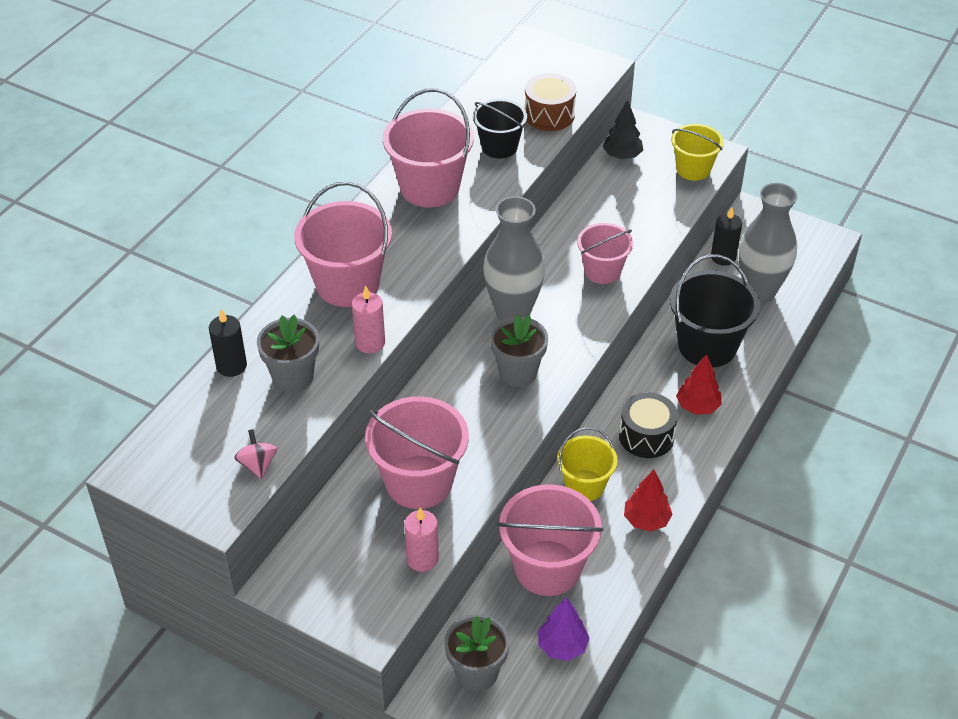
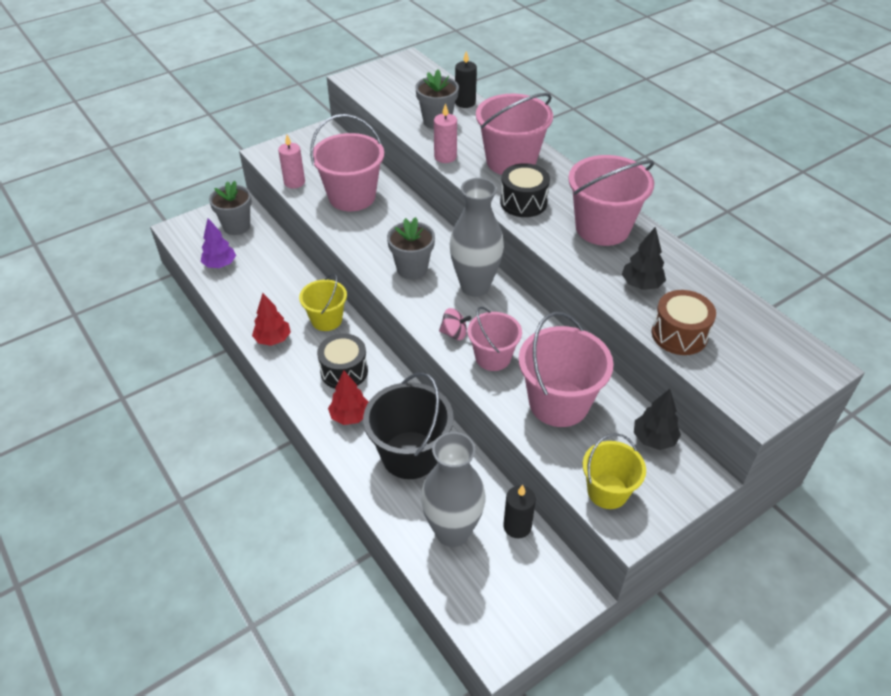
camera: 115 degrees right, 0 degrees up
(257, 465) = (377, 96): pink spinning top -> pink spinning top (454, 333)
(421, 253) = (523, 202): none -> black drum
(499, 147) = (641, 284): black bucket -> black tree
(547, 568) = (278, 278): pink bucket -> pink bucket (559, 403)

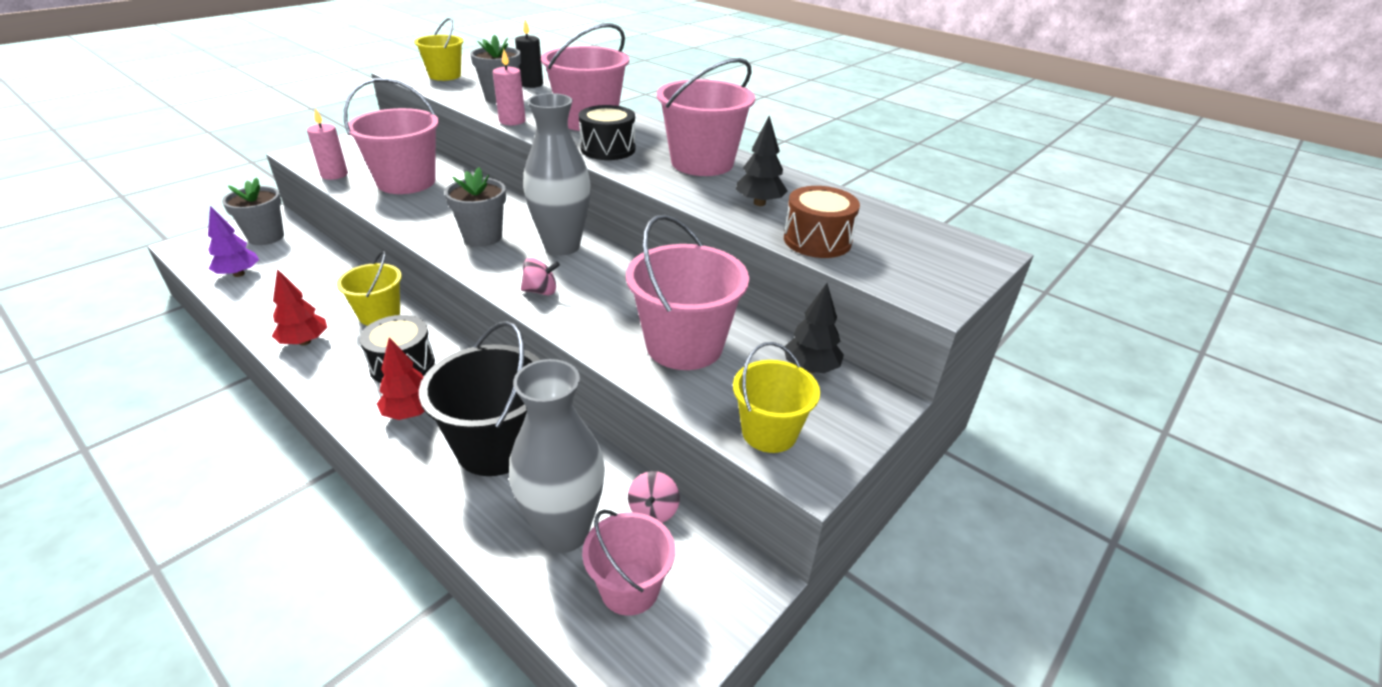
camera: 15 degrees left, 10 degrees down
(389, 85) = (445, 76): none -> yellow bucket
(493, 357) = (593, 309): pink bucket -> pink bucket (630, 588)
(517, 526) = (653, 510): black candle -> pink spinning top

